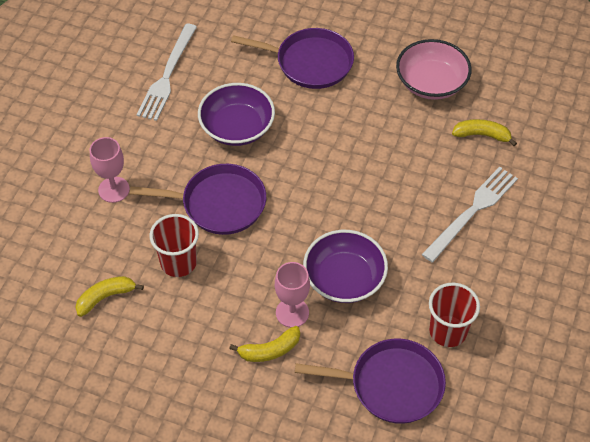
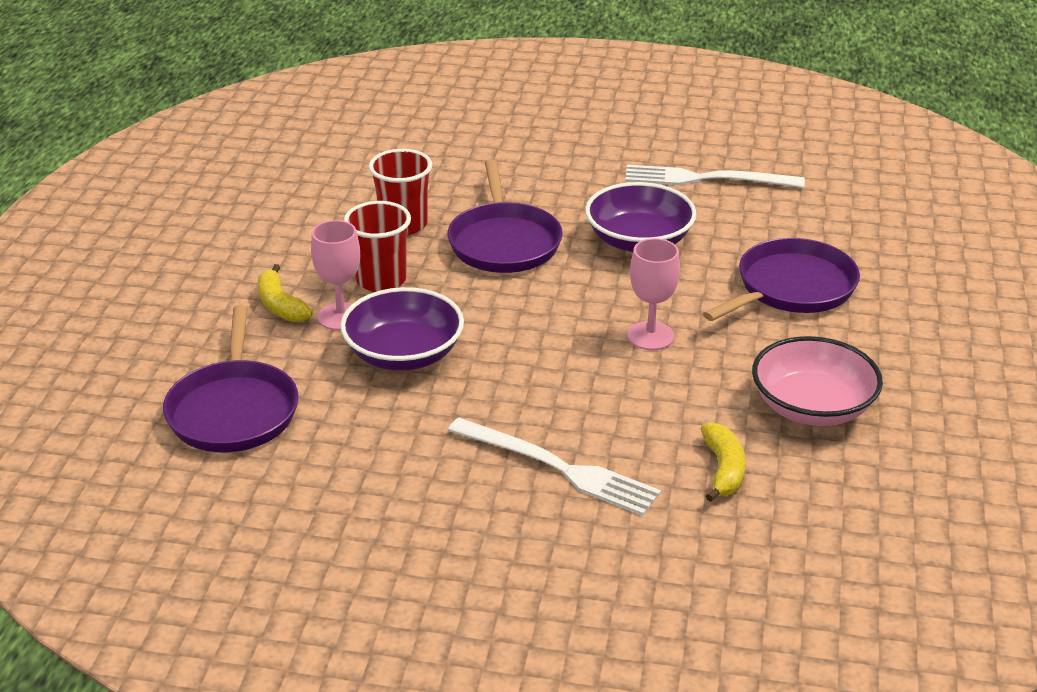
camera: 80 degrees right, 20 degrees down
(105, 297) = (343, 184): yellow banana -> none
(114, 189) = (503, 167): pink goblet -> pink goblet (650, 336)
(310, 62) = (791, 287): purple pan -> purple pan turned 135 degrees counterclockwise
(448, 331) = (328, 456): red cup -> red cup (381, 280)

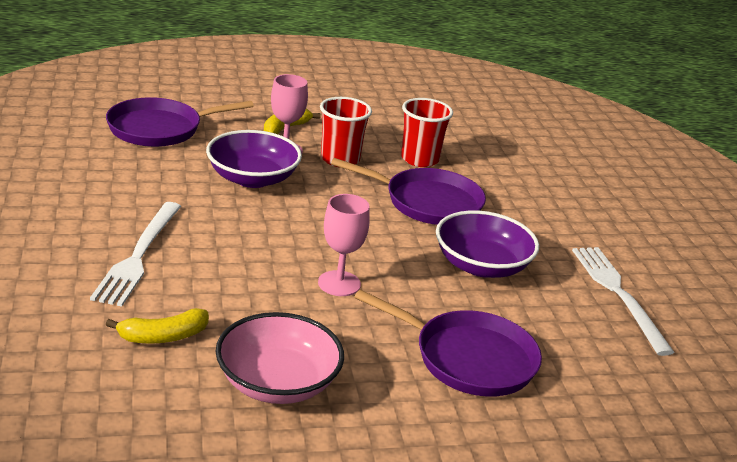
camera: 65 degrees right, 5 degrees down
(504, 242) = (428, 202): purple pan -> purple pan turned 135 degrees counterclockwise

